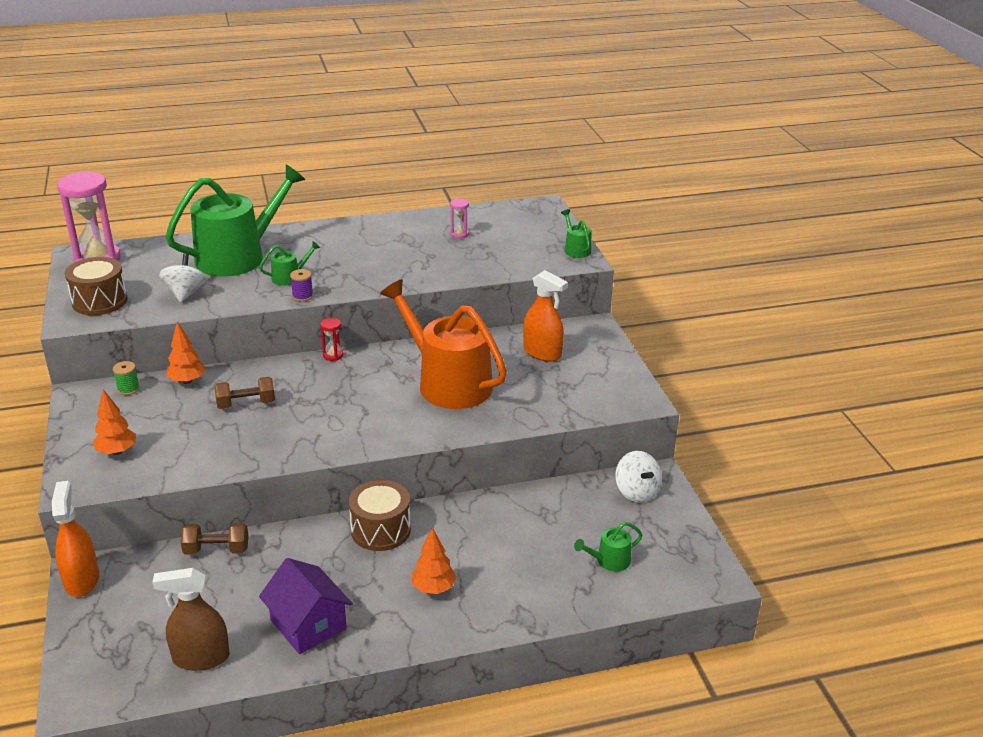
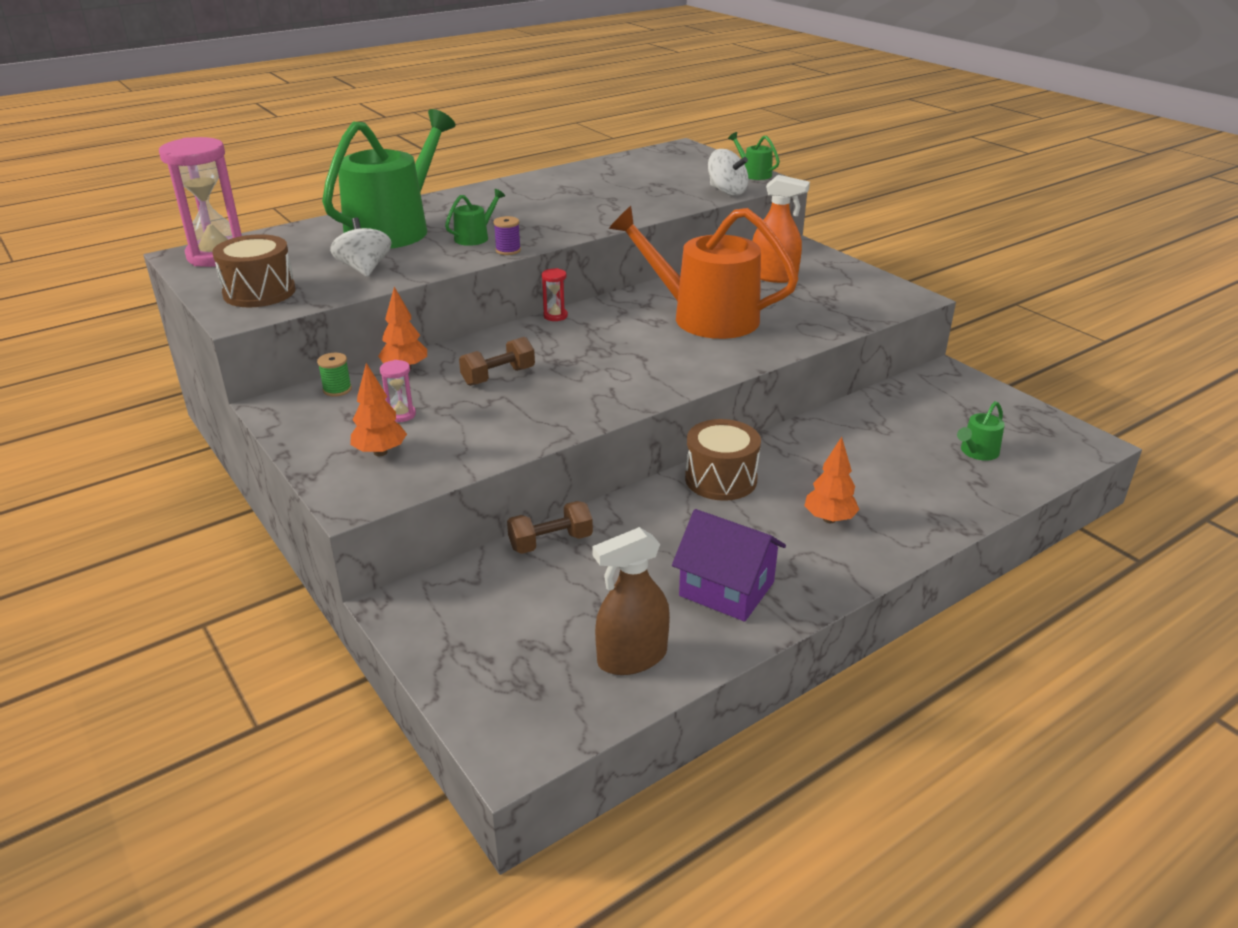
camera: 20 degrees left, 0 degrees up
(82, 580) = (406, 615): orange spray bottle -> none
(459, 234) = (622, 178): pink hourglass -> pink hourglass (401, 415)
(636, 492) = (942, 389): white spinning top -> white spinning top (726, 191)

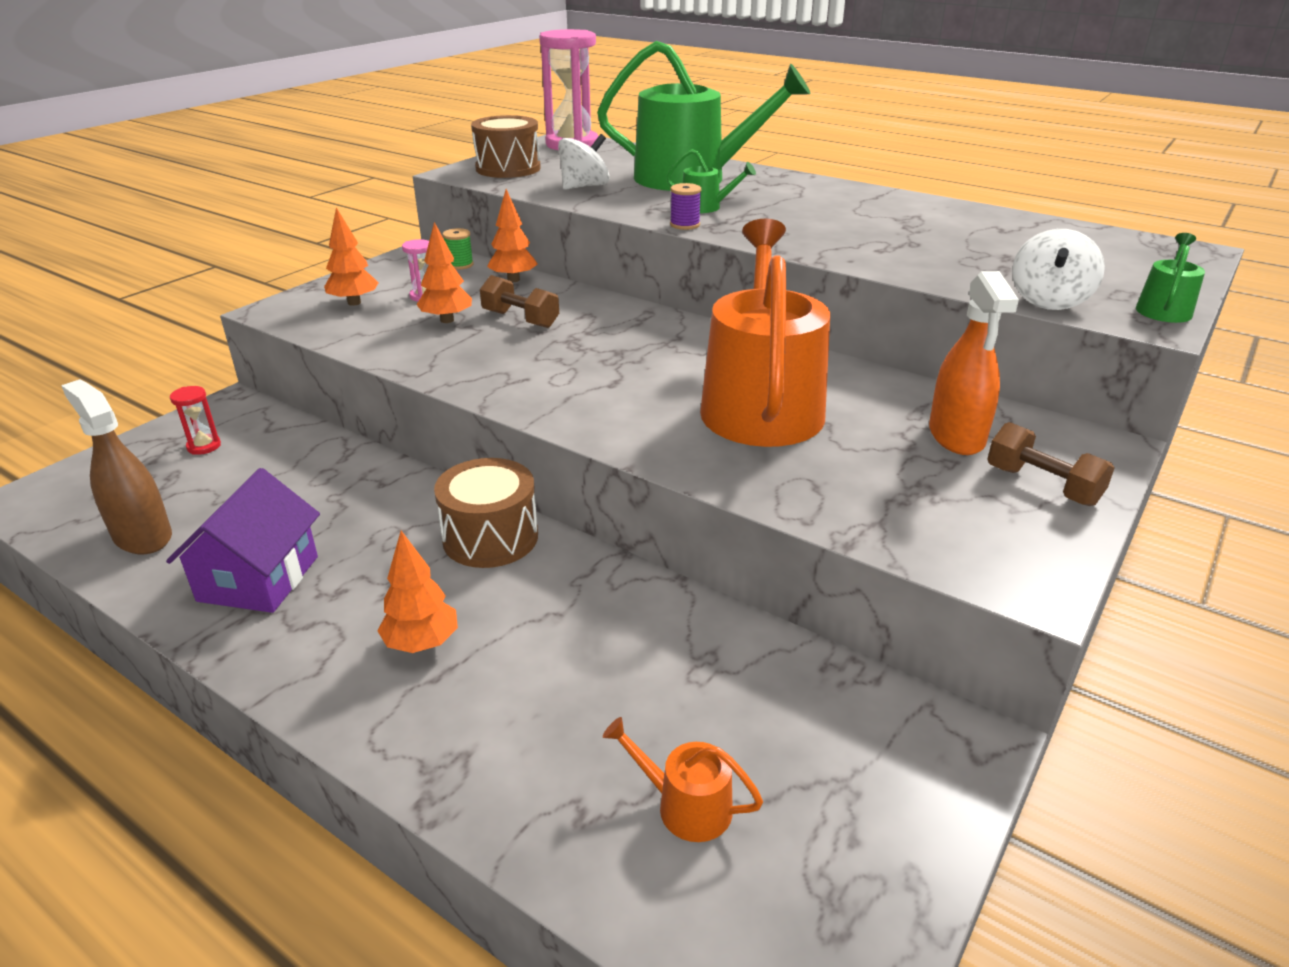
camera: 70 degrees right, 0 degrees up
(469, 409) = (447, 320): none -> orange tree
(550, 542) = (335, 453): brown dumbbell -> brown dumbbell (1042, 485)
(555, 316) = (682, 319): red hourglass -> red hourglass (204, 446)
(977, 452) = (685, 806): green watering can -> orange watering can

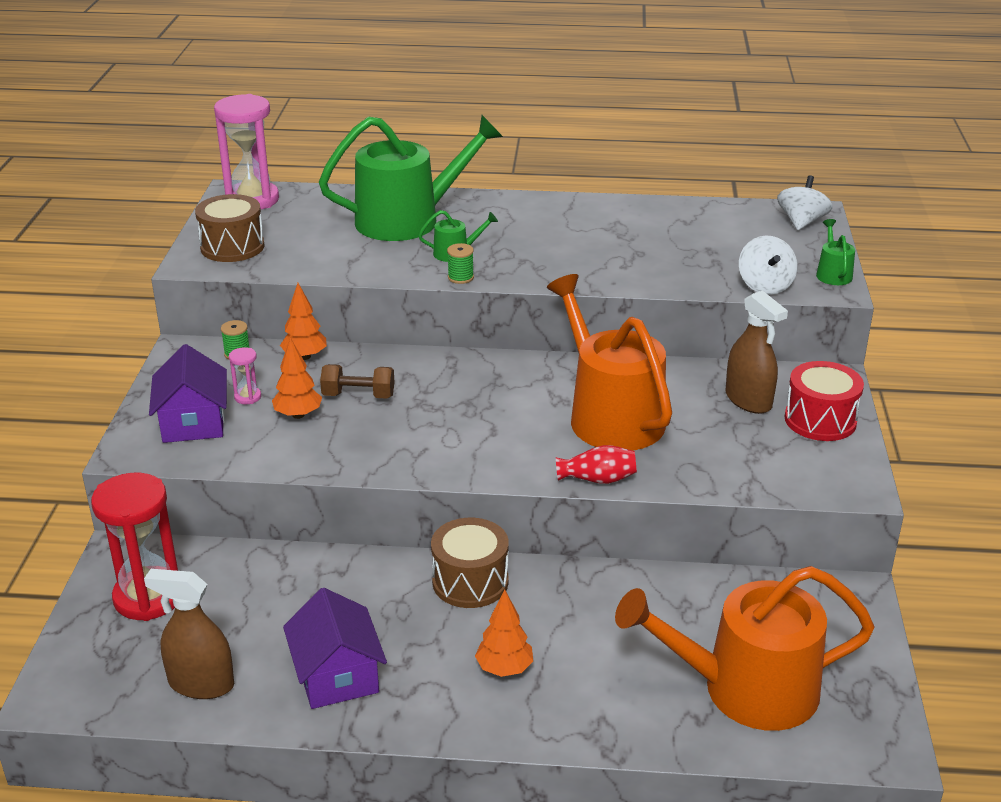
camera: 30 degrees left, 0 degrees up
(204, 446) = (148, 597): red hourglass -> red hourglass, size x2.31
(354, 303) = (193, 422): orange tree -> purple house
(584, 186) = (329, 253): white spinning top -> white spinning top (801, 222)
(674, 461) = (597, 479): none -> red vase
(685, 225) = (460, 277): purple spool -> green spool
(685, 806) = (746, 689): orange watering can -> orange watering can, size x2.46
(956, 436) = (748, 400): orange spray bottle -> brown spray bottle
(1042, 485) = (820, 420): brown dumbbell -> red drum

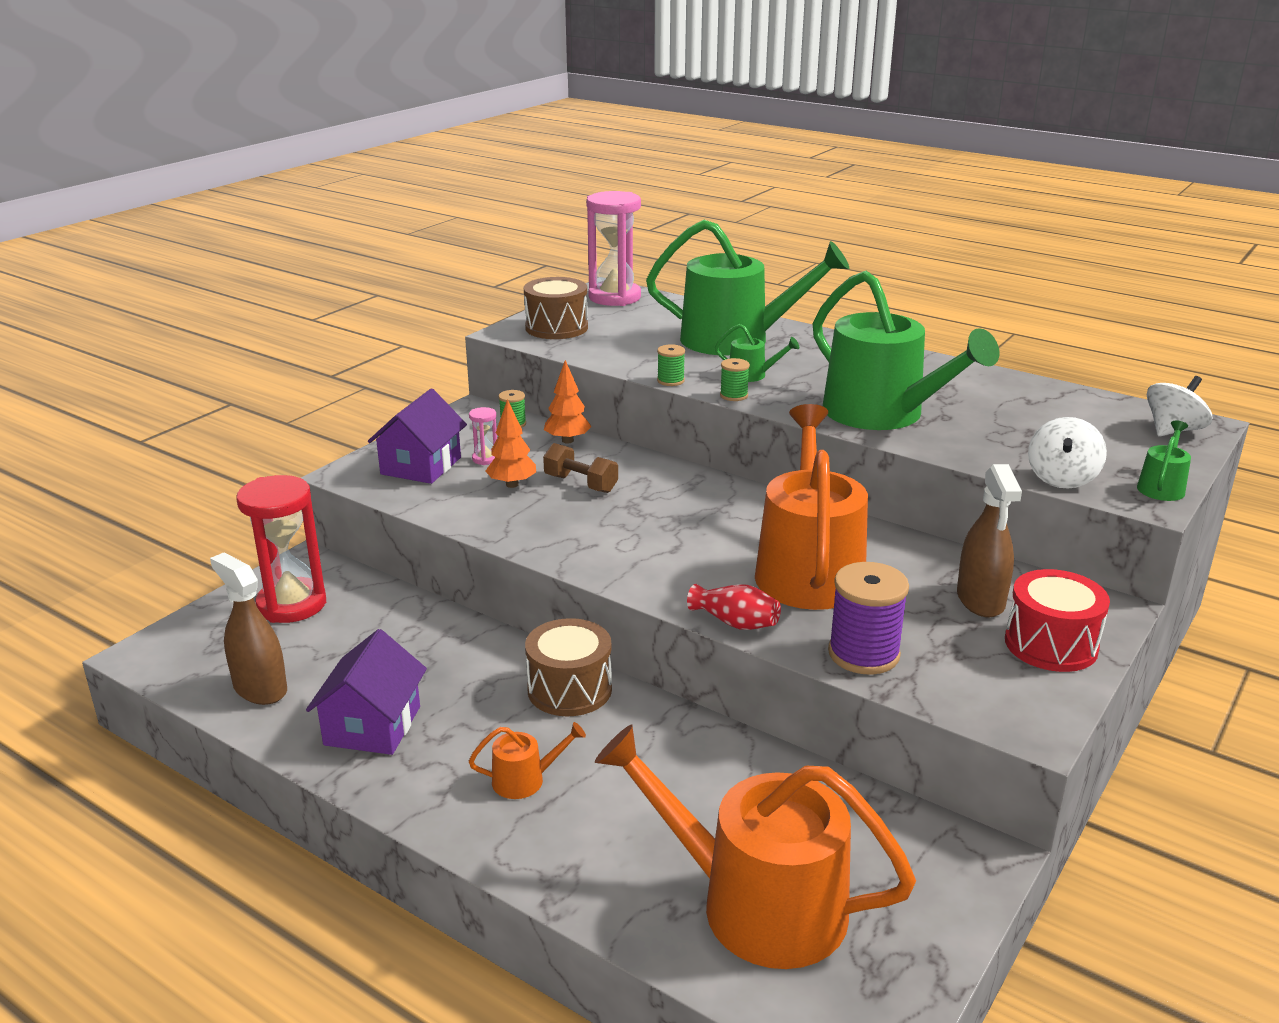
camera: 30 degrees right, 5 degrees down
(393, 277) = (670, 381): none -> green spool
(504, 669) = (525, 780): orange tree -> orange watering can
(592, 263) = (882, 414): none -> green watering can
(708, 472) = (863, 654): none -> purple spool

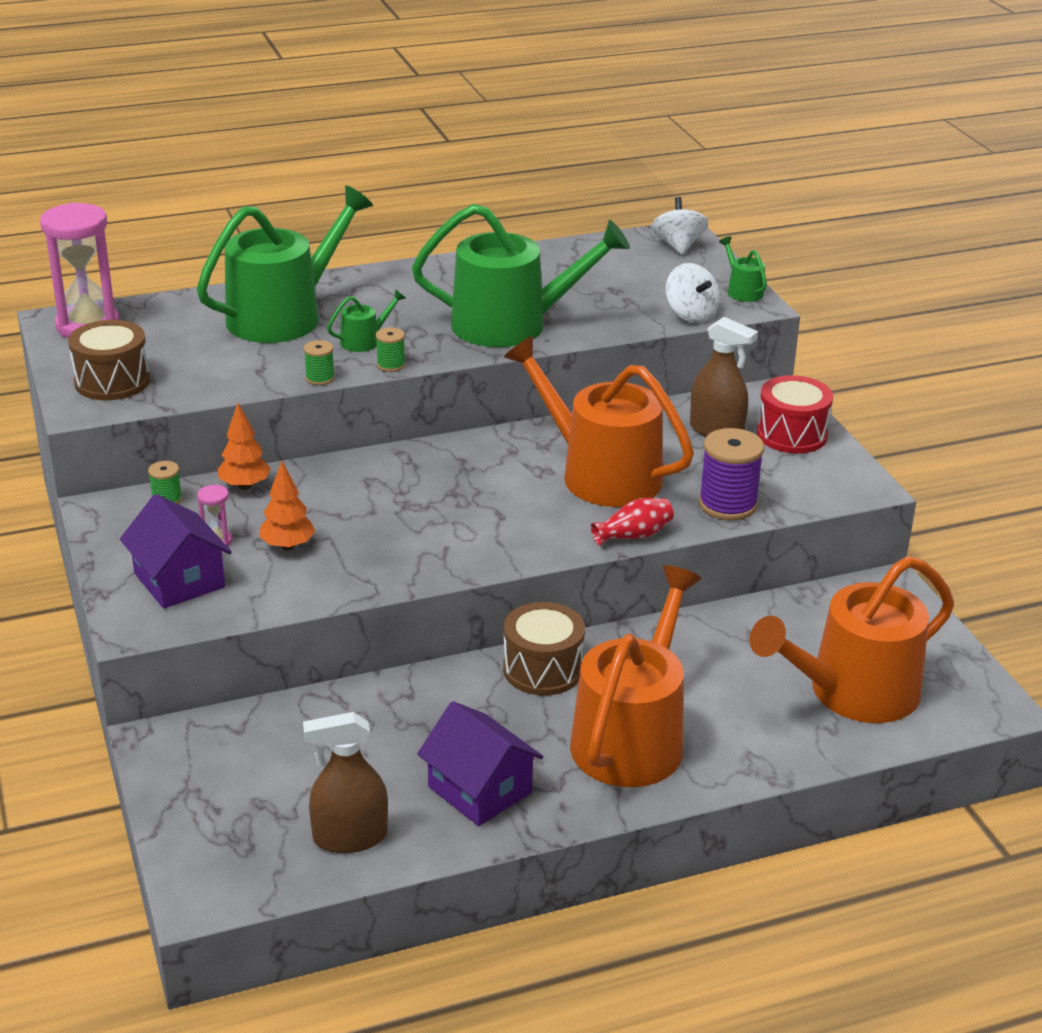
camera: 55 degrees left, 5 degrees up
(292, 604) = (226, 774): red hourglass -> none
(525, 780) = (632, 737): orange watering can -> orange watering can, size x2.46
(581, 484) = (335, 512): brown dumbbell -> none

